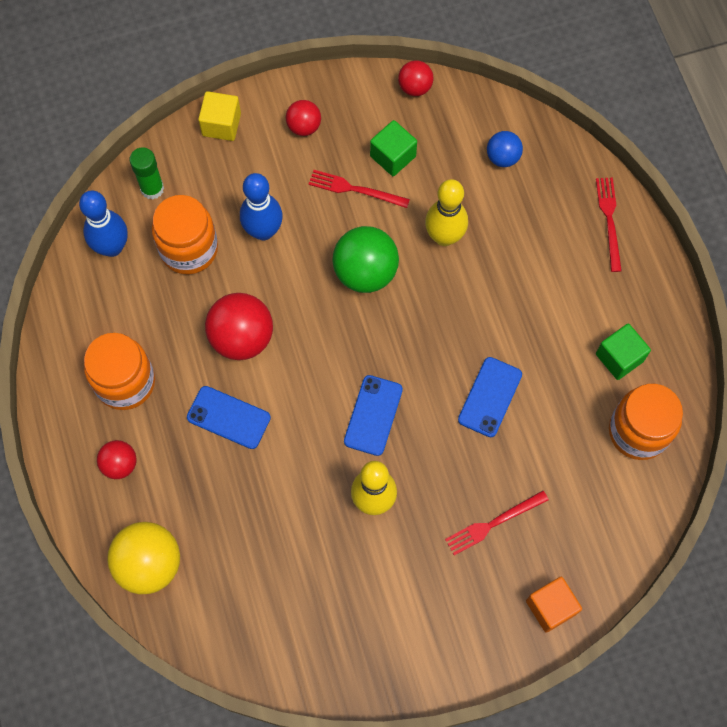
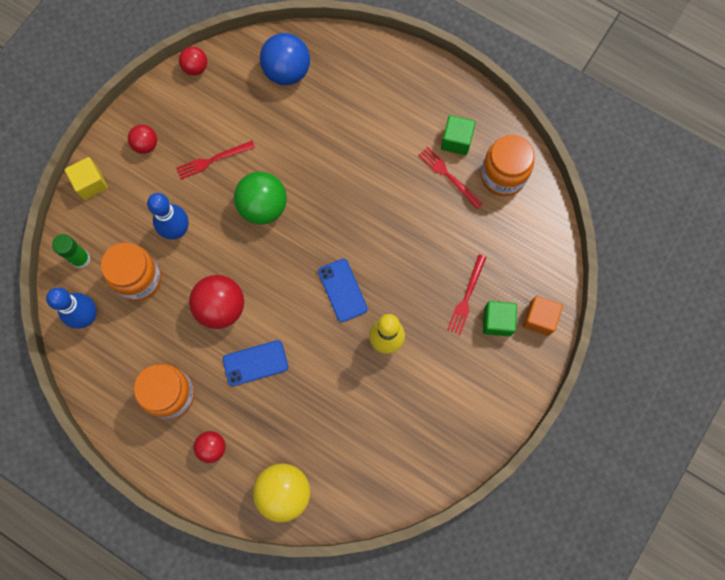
camera: 40 degrees left, 5 degrees up
(393, 156) = (218, 121): green cube -> green cube (497, 321)
(444, 236) = (293, 147): yellow bowling pin -> none
(490, 397) = (402, 223): blue phone -> none
(502, 157) = (287, 71): blue ball -> blue ball, size x1.77
(609, 220) = (382, 62): red fork -> red fork (448, 176)

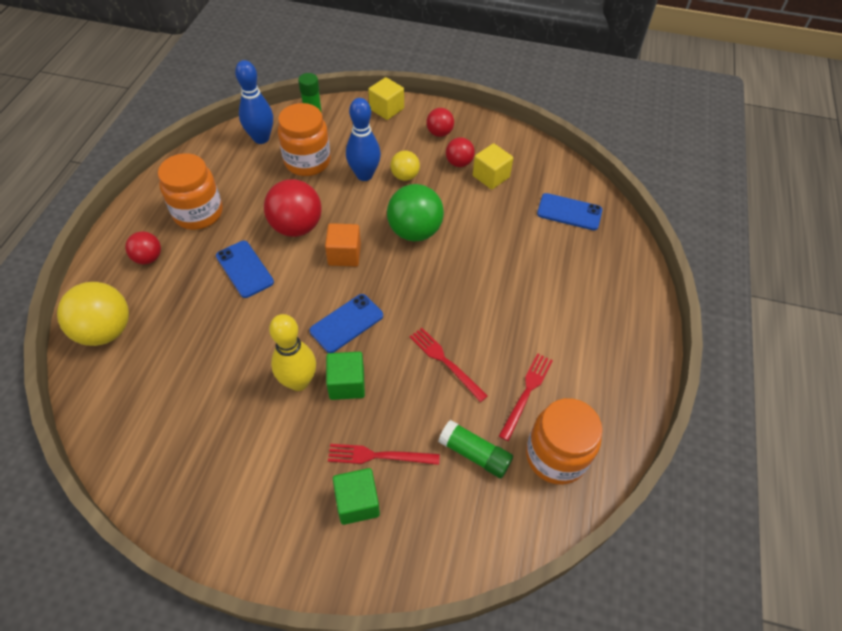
camera: 70 degrees right, 20 degrees down
(192, 194) = (405, 176): none -> yellow ball
(195, 68) = (533, 146): red ball -> red ball (459, 163)
(213, 160) = (446, 181): red fork -> red fork (445, 362)
(221, 119) = (491, 176): none -> yellow cube
(287, 71) = (569, 212): blue ball -> blue phone
(456, 141) = (575, 389): green cube -> green cube (347, 384)
(485, 230) = (474, 454): none -> green glue stick
(539, 319) = (377, 558): orange cube -> orange cube (344, 254)

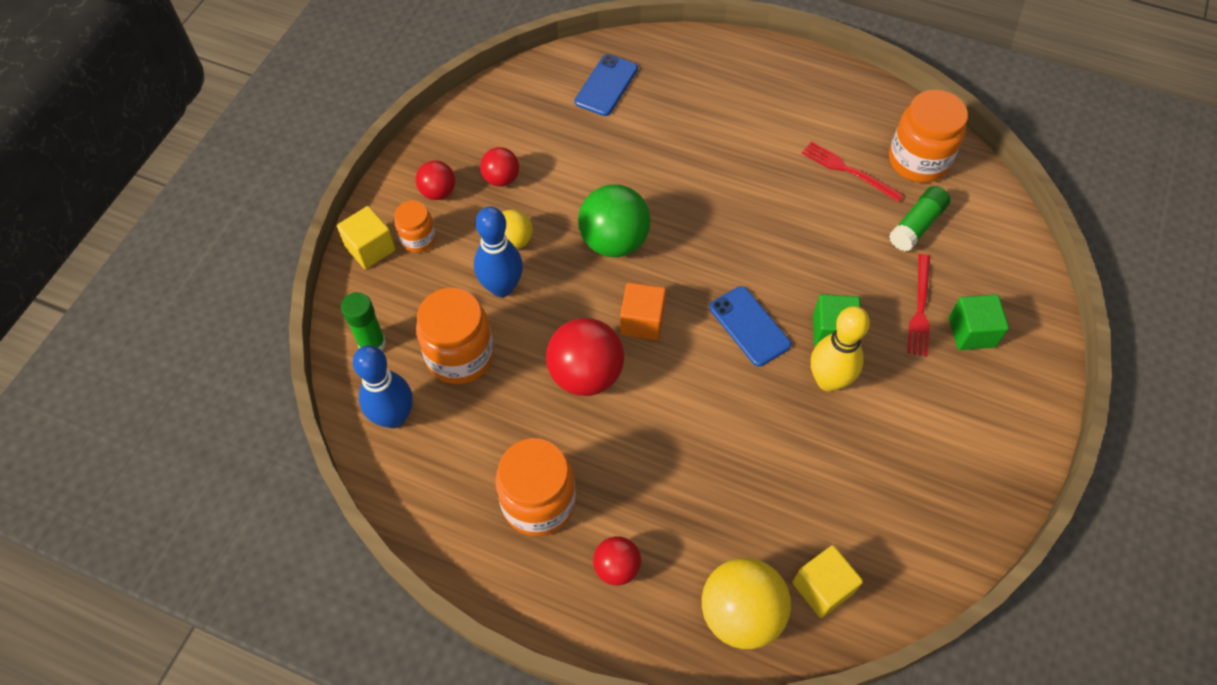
camera: 80 degrees left, 5 degrees up
(244, 269) = (652, 439): blue phone -> none
(398, 129) = (418, 239): none -> orange jar
(445, 362) = (808, 235): red fork -> none
(491, 176) = (533, 149): yellow cube -> yellow cube (822, 588)

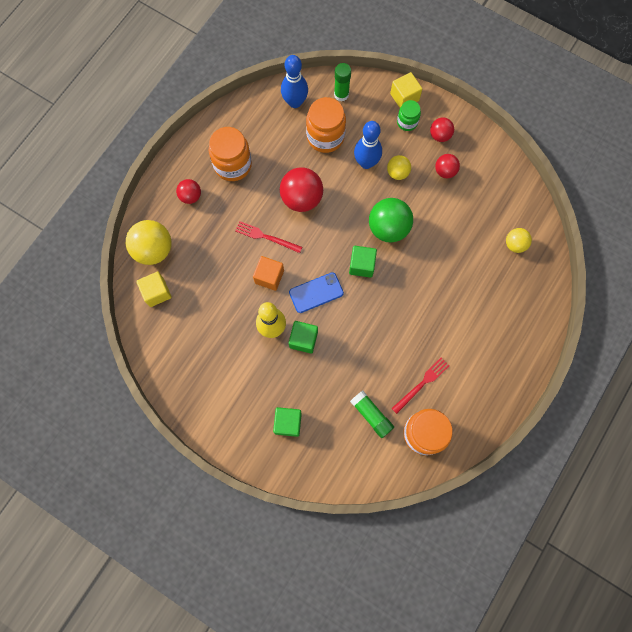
camera: 100 degrees right, 15 degrees up
(418, 239) = (407, 122): orange jar -> green jar
(606, 85) = (515, 244): blue phone -> yellow ball
(642, 321) = (330, 234): orange cube -> orange cube (269, 277)
(685, 269) = (362, 265): none -> green cube
(920, 308) = (310, 397): red fork -> red fork (266, 237)

